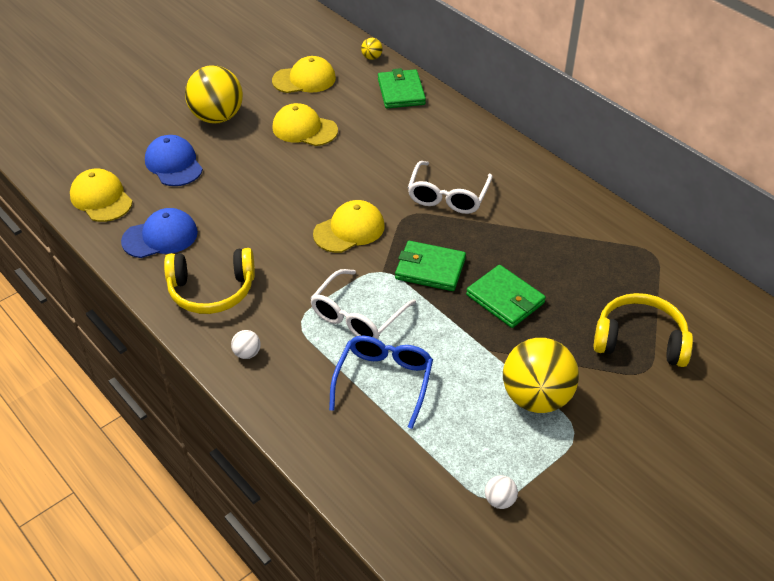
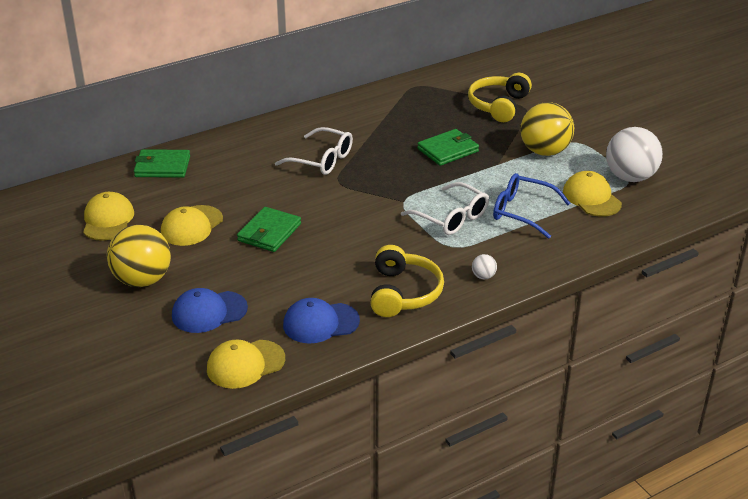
camera: 80 degrees left, 10 degrees down
(160, 237) = (320, 323): blue cap -> blue cap turned 90 degrees counterclockwise
(349, 230) = (347, 213): yellow cap -> yellow cap (591, 198)
(371, 57) = (95, 177): yellow ball -> none
(430, 269) = (406, 178): green wallet -> green wallet (269, 232)
(499, 500) = (630, 177): white ball -> white ball, size x2.45

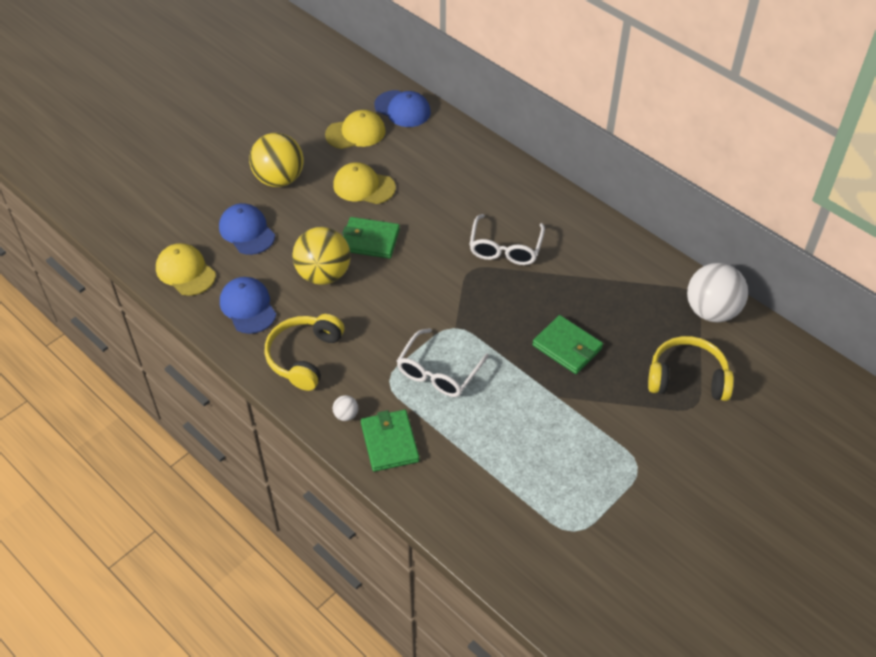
camera: 75 degrees right, 15 degrees up
(95, 186) = (402, 109): none -> blue cap
(162, 167) = (449, 141): green wallet -> green wallet (389, 442)
(403, 293) = (304, 357): yellow headphones -> yellow headphones turned 120 degrees clockwise
(522, 212) = (470, 432): blue glasses -> none
(544, 151) = (602, 437): yellow ball -> yellow ball (323, 274)
(591, 198) = (521, 495): yellow cap -> none
(630, 177) = (580, 531): white ball -> white ball (711, 311)

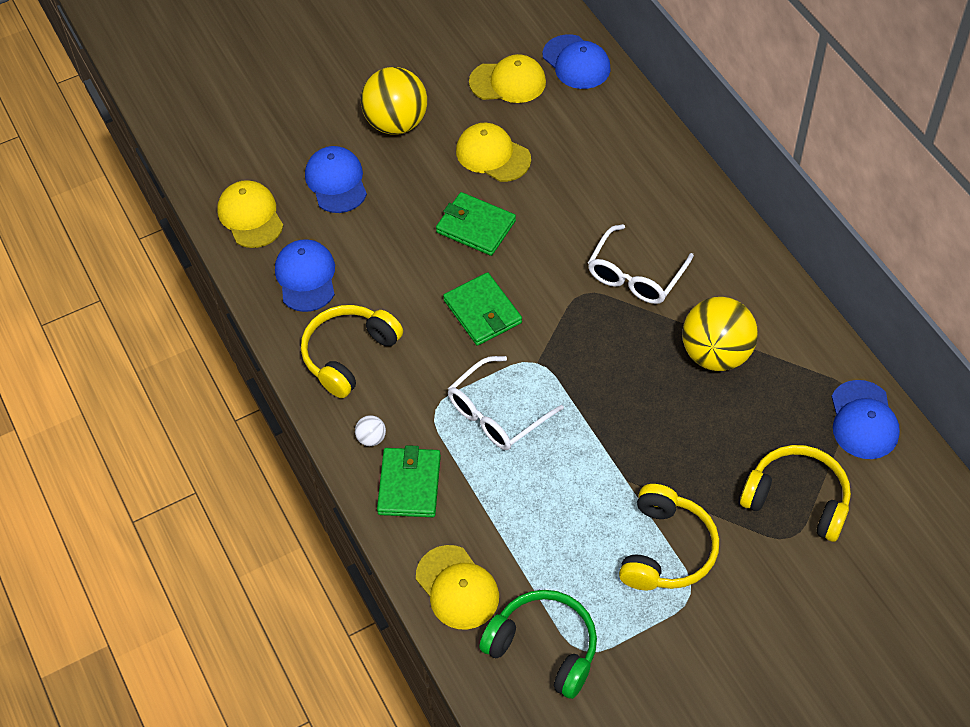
camera: 20 degrees right, 5 degrees up
(323, 274) = (406, 257): yellow ball -> yellow ball (716, 354)
(457, 510) = (457, 588): none -> yellow cap
(543, 537) = (544, 647): none -> green headphones
(567, 347) = (663, 421): green wallet -> green wallet (482, 311)
(607, 439) = (666, 549): none -> yellow headphones
(711, 311) = (863, 420): white ball -> blue cap

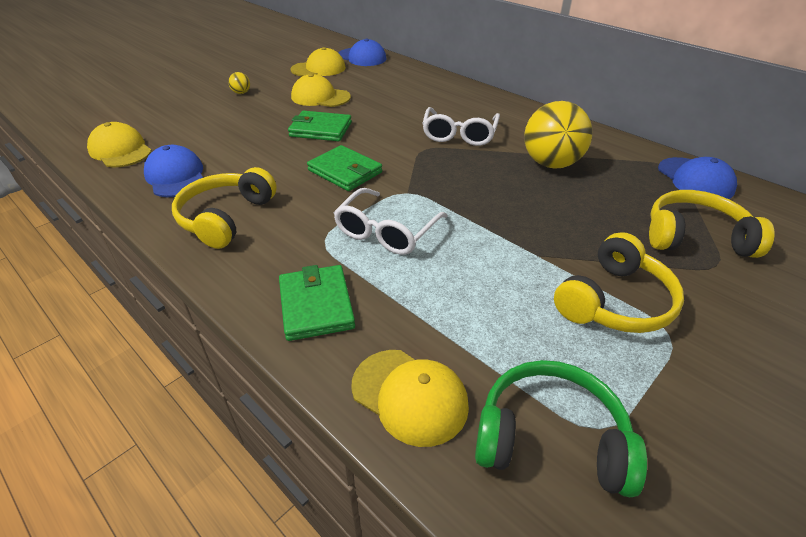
camera: 20 degrees left, 15 degrees down
(336, 182) = (197, 124): blue cap -> none
(371, 438) = (263, 274): white ball -> none
(396, 123) = (241, 93): yellow ball -> yellow ball, size x0.41
(666, 549) = (614, 301): yellow headphones -> yellow headphones turned 45 degrees clockwise

